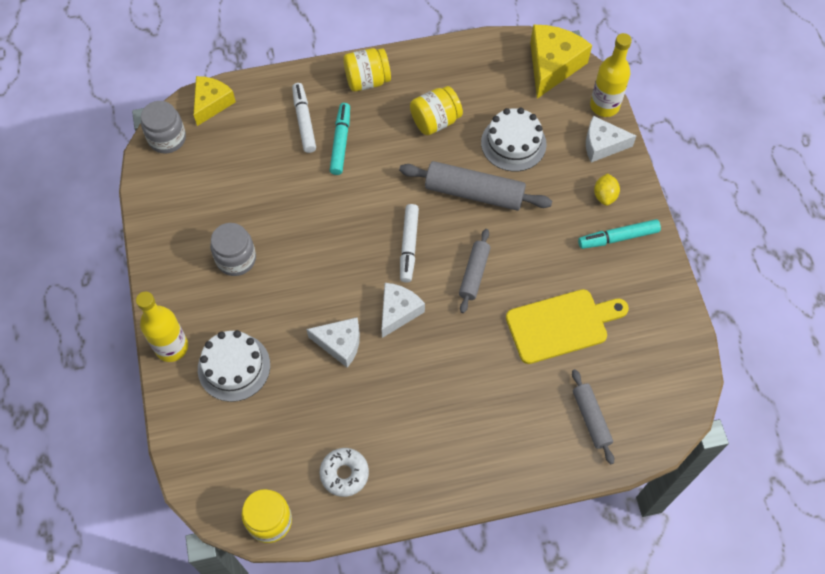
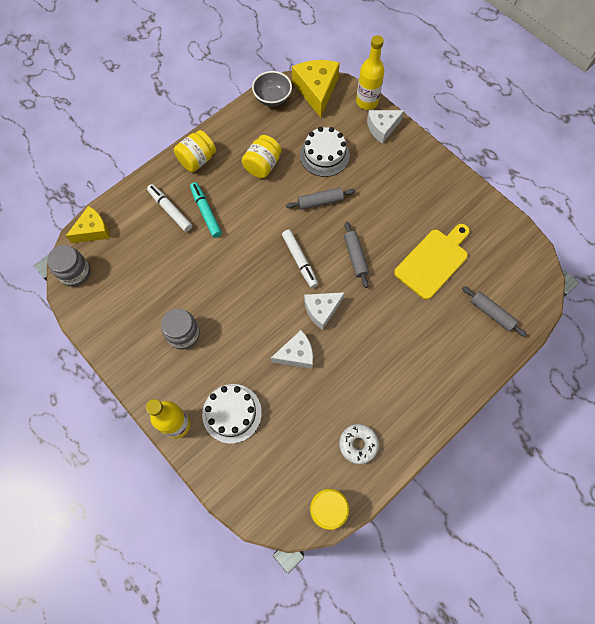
camera: 30 degrees left, 5 degrees up
(211, 103) = (93, 230): yellow cheese -> yellow cheese turned 60 degrees clockwise
(398, 312) = (321, 310): white cheese -> white cheese turned 120 degrees counterclockwise
(474, 193) = (320, 202): grey rolling pin -> grey rolling pin, size x0.59
(495, 51) = (272, 98): none -> grey bowl
(604, 196) = (405, 161): yellow lemon -> none
(618, 237) = (431, 184): turquoise marker -> none

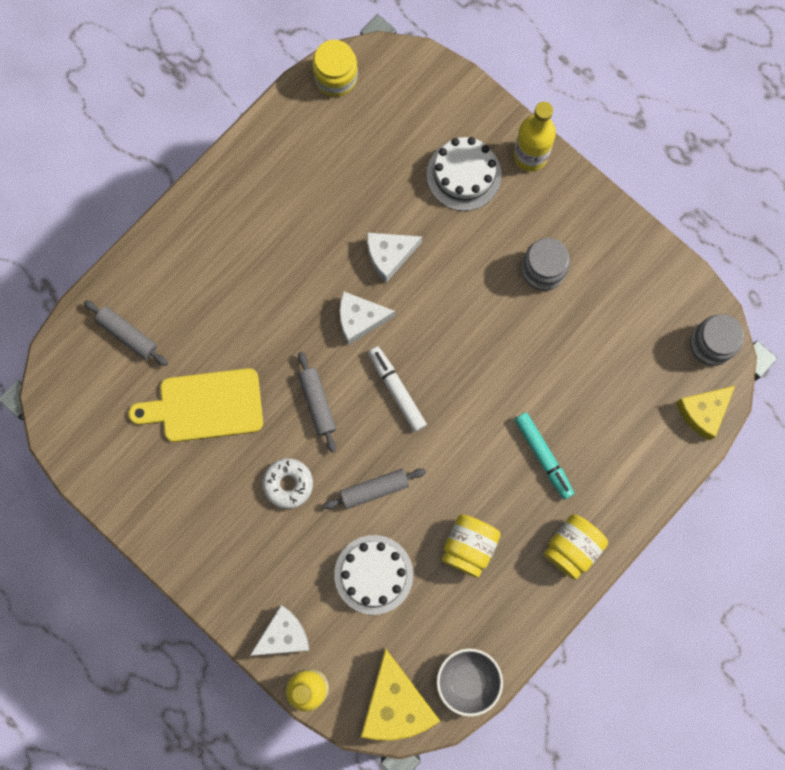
camera: 175 degrees right, 10 degrees up
(170, 210) = (597, 455): white marker -> none
(321, 310) = (360, 319): white cheese -> white cheese turned 150 degrees counterclockwise
(358, 444) = (303, 151): white donut -> white donut (288, 484)
(433, 261) = (205, 406): yellow cutting board -> yellow cutting board turned 45 degrees clockwise

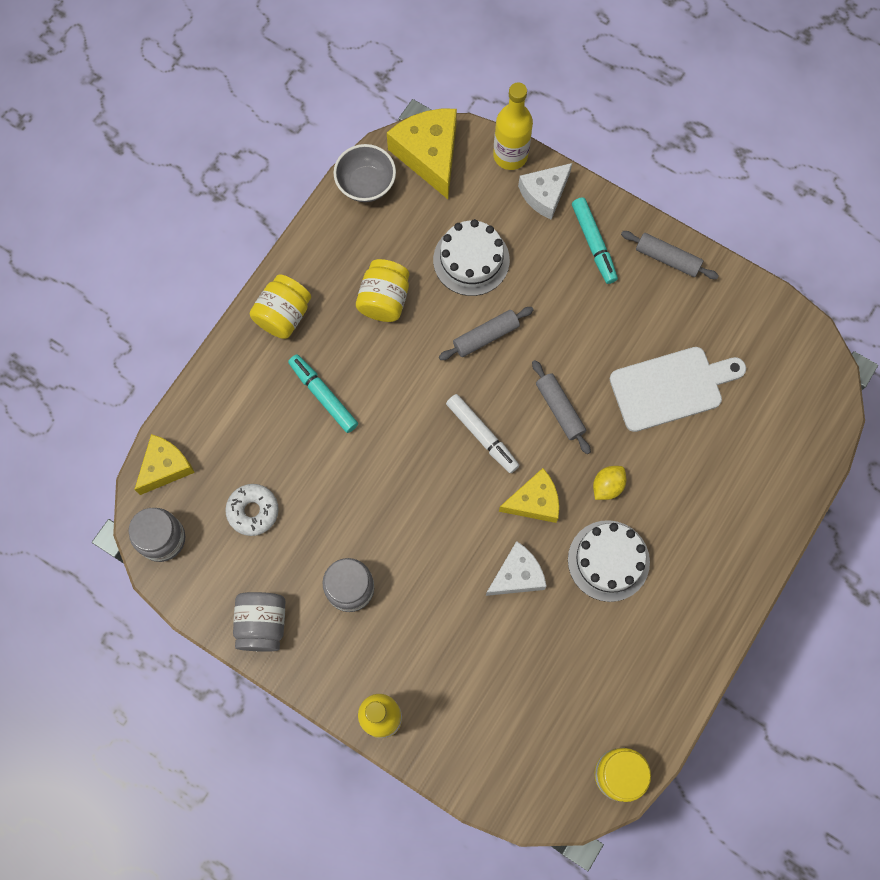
camera: 170 degrees right, 5 degrees down
(127, 335) = (769, 444): grey rolling pin -> grey rolling pin (667, 258)
(205, 406) = (671, 388): yellow cutting board -> white cutting board
(245, 570) = (593, 243): none -> turquoise marker
(288, 484) = (571, 327): white donut -> white donut (253, 511)
(289, 322) = (607, 486): none -> yellow lemon
(360, 319) = (534, 501): white cheese -> yellow cheese
(464, 175) = (453, 681): white cake -> white cake (608, 560)
(626, 252) = (262, 624): none -> grey jar

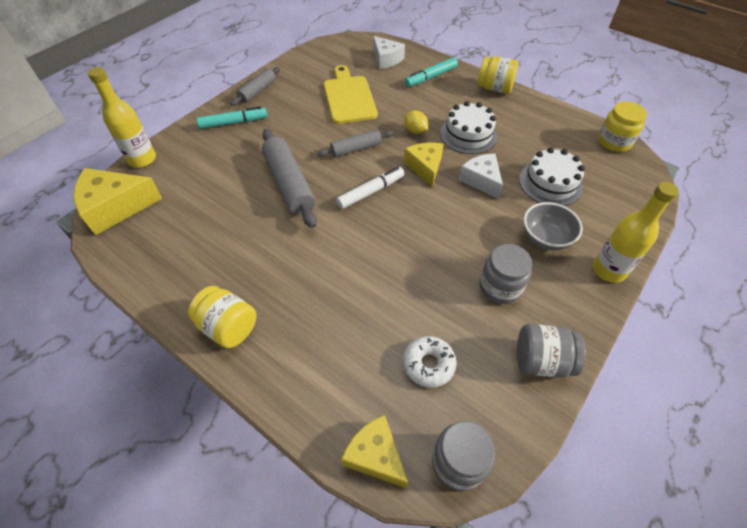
camera: 85 degrees left, 20 degrees down
(323, 395) = (318, 297): turquoise marker -> turquoise marker (431, 77)
(366, 184) = (121, 253): grey bowl -> grey bowl (545, 238)
(384, 299) = (238, 246): yellow jar -> yellow jar (494, 88)
(471, 260) = (222, 188): white cake -> white cake (550, 183)
(486, 336) = (289, 184): grey rolling pin -> grey rolling pin, size x1.68
(544, 194) = (184, 143): white cheese -> white cheese (386, 59)
(671, 388) = (349, 97): white cutting board -> yellow cutting board

